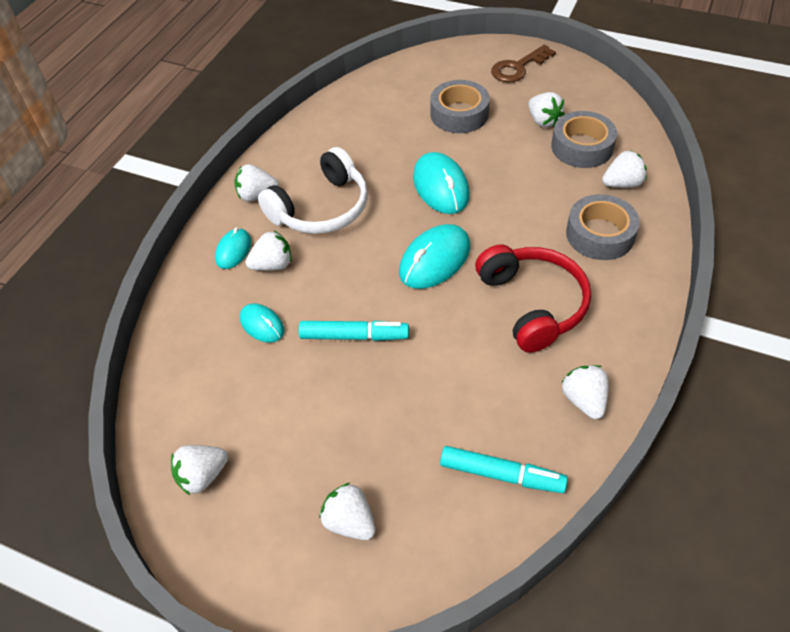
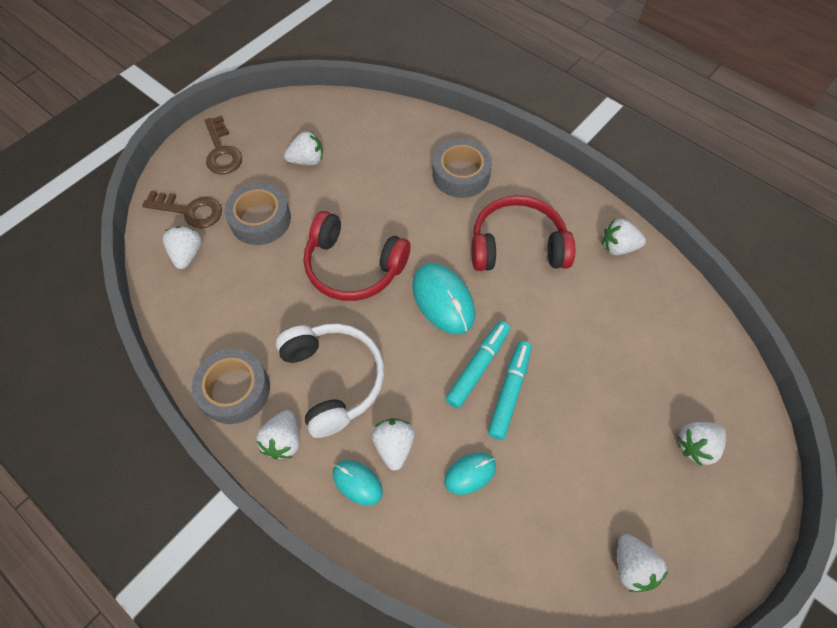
camera: 75 degrees left, 10 degrees up
(441, 187) = (353, 266): turquoise mouse -> red headphones
(445, 72) = (190, 211): none -> brown key
(501, 475) = (671, 323): turquoise marker -> turquoise marker (478, 366)
(582, 147) = (355, 147): grey tape -> grey tape (235, 390)
(622, 184) = (411, 138): white strawberry -> white strawberry (187, 254)

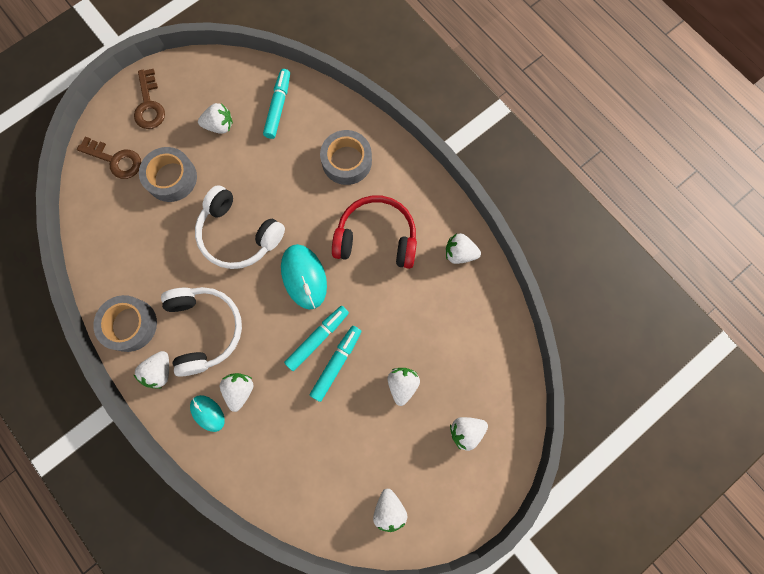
camera: 10 degrees right, 15 degrees up
(187, 254) = (109, 201): white strawberry -> white strawberry (402, 384)
(353, 266) = (239, 234): red headphones -> white headphones
(370, 134) = (278, 107): none -> turquoise marker
(470, 473) = (291, 421): turquoise mouse -> none

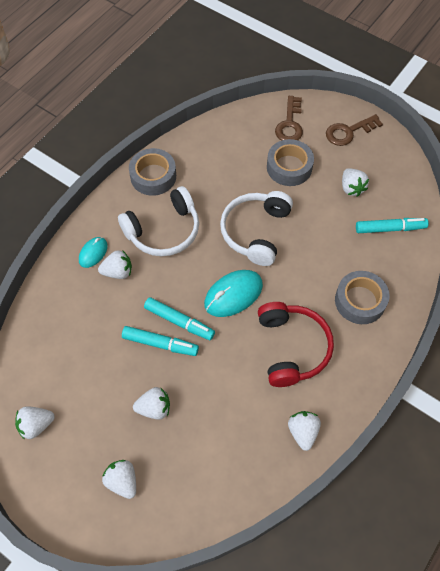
camera: 75 degrees right, 15 degrees down
(160, 371) = (120, 208): white strawberry -> none

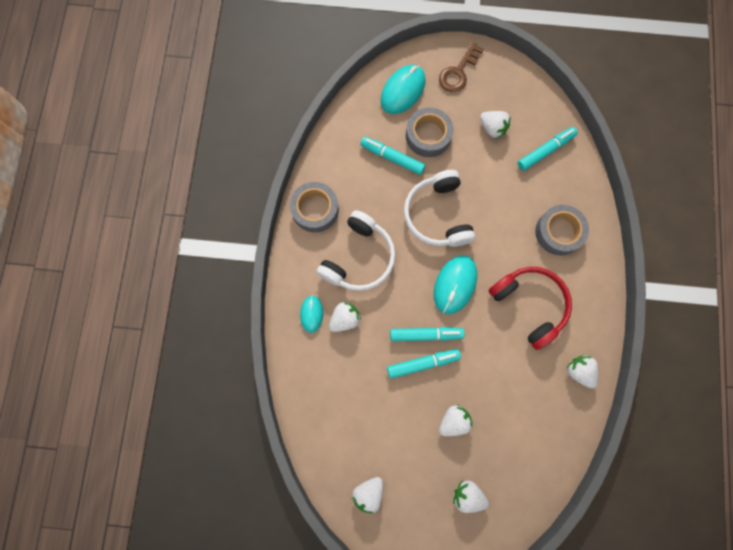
camera: 30 degrees left, 15 degrees up
(246, 169) = (392, 158): none -> turquoise marker
(290, 124) = (403, 91): brown key -> turquoise mouse

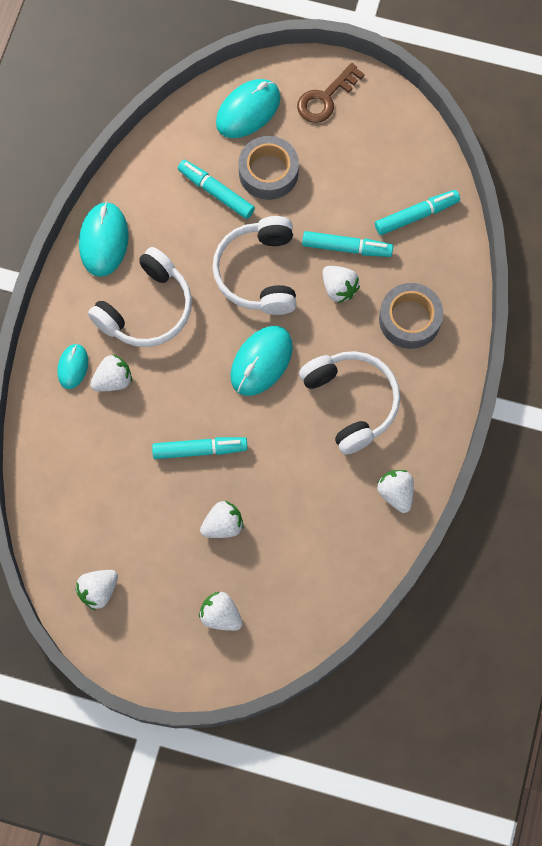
camera: 10 degrees right, 5 degrees down
(315, 209) = (104, 241): grey tape -> turquoise mouse
(426, 334) = (211, 416): turquoise marker -> turquoise marker (346, 248)
(492, 128) = (354, 176): white strawberry -> white strawberry (339, 288)
(529, 305) = (351, 402): red headphones -> white headphones

